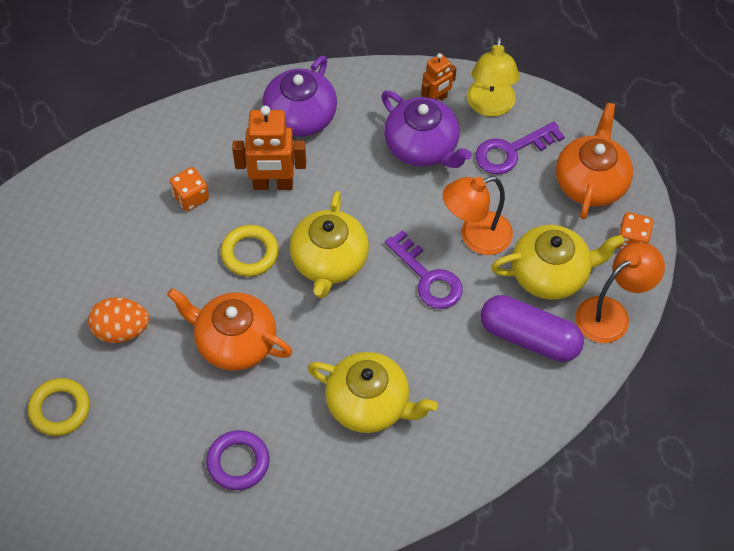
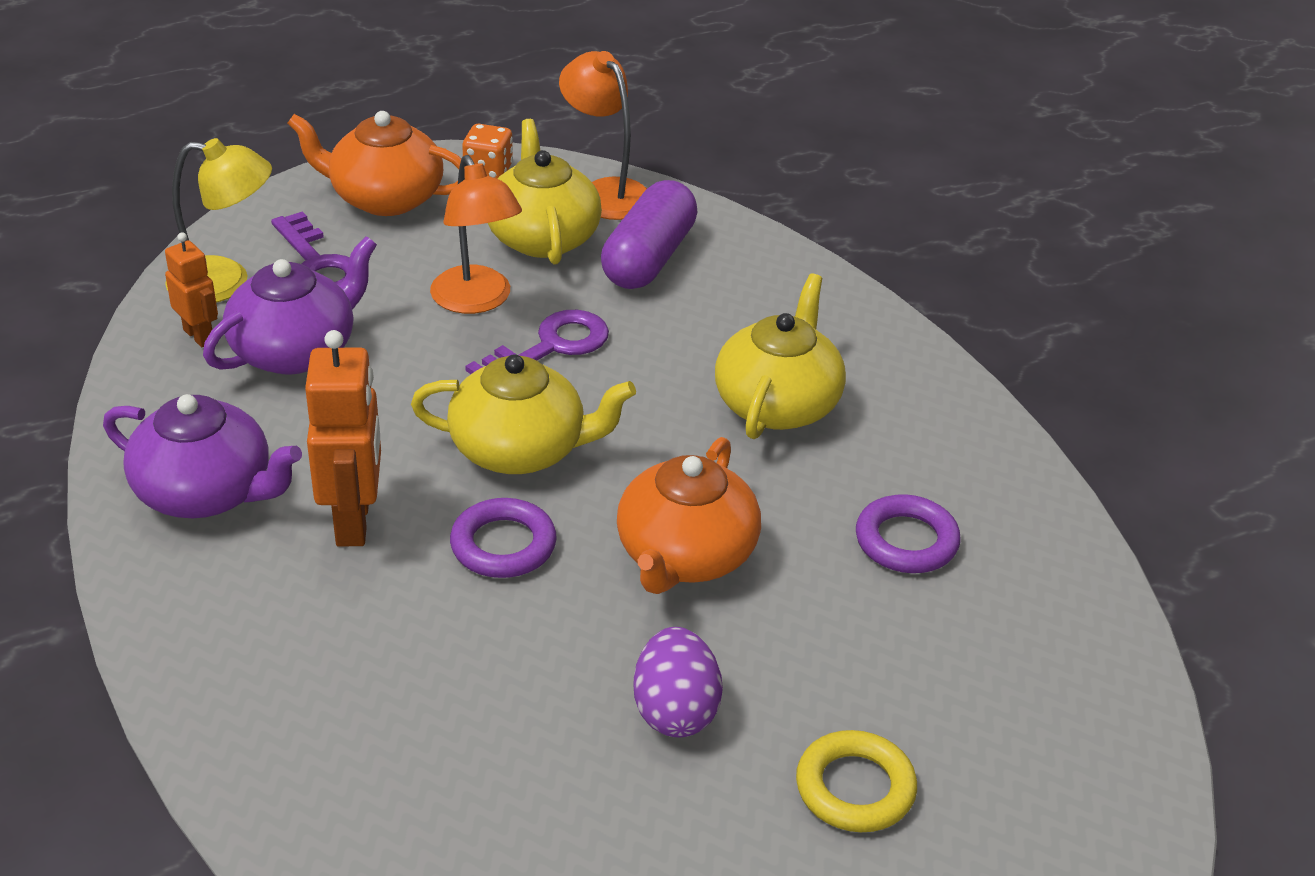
camera: 95 degrees left, 20 degrees down
(121, 330) = (675, 711): orange egg -> purple egg
(191, 197) = (372, 632): orange dice -> none
(250, 253) = (503, 545): yellow ring -> purple ring

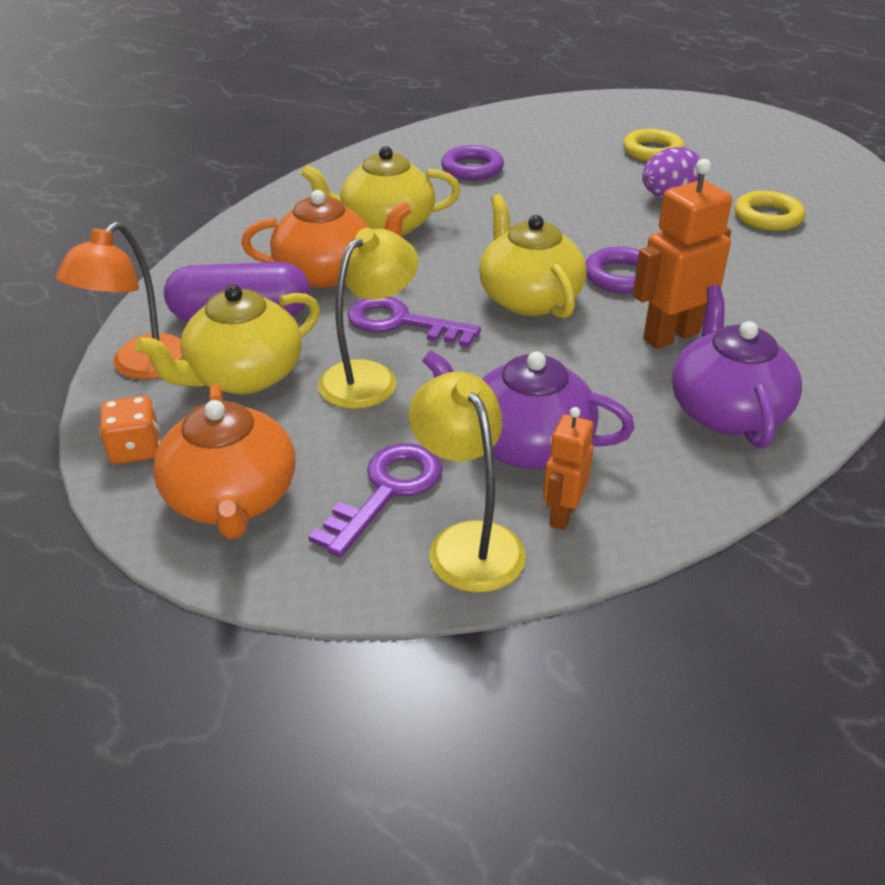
camera: 115 degrees left, 0 degrees up
(476, 301) = (369, 377): orange lamp -> yellow lamp
(533, 792) = (767, 217): none -> yellow ring
(685, 556) = (557, 221): orange teapot -> orange teapot (327, 273)

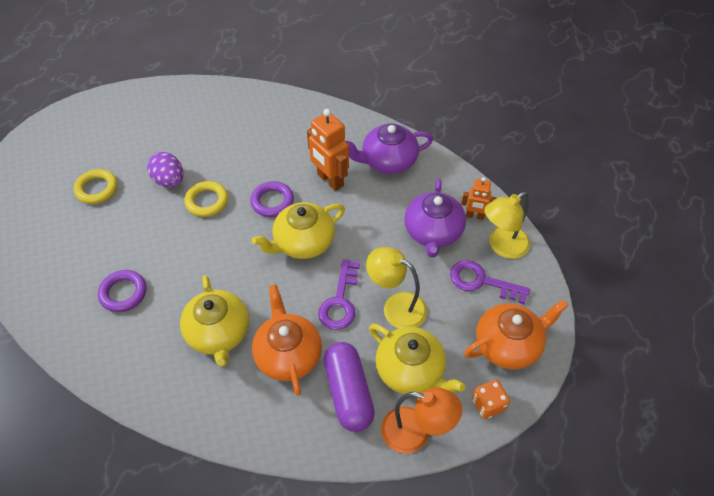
camera: 100 degrees left, 15 degrees up
(767, 217) = (194, 136): yellow ring -> yellow ring (207, 201)

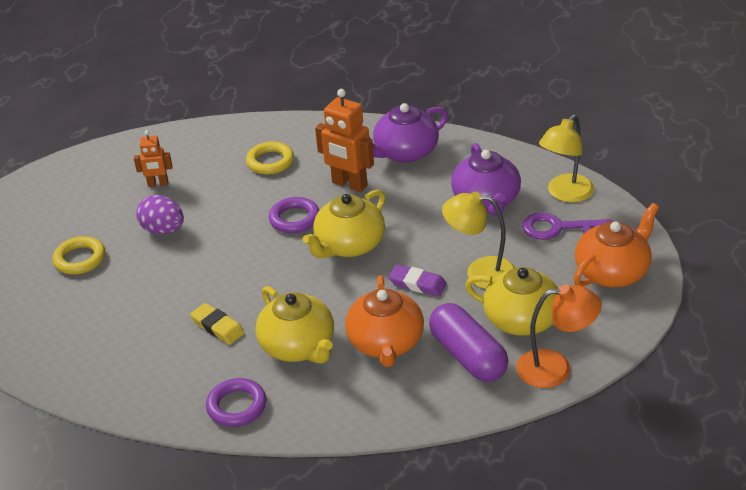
camera: 15 degrees left, 15 degrees down
(123, 293) = (168, 342): purple ring -> purple ring (237, 406)
(166, 291) = (218, 327): none -> yellow eraser
(207, 201) = (218, 237): yellow ring -> yellow ring (270, 162)
(288, 354) = (386, 343): orange teapot -> orange teapot turned 150 degrees counterclockwise
(340, 301) = (417, 284): purple key -> purple eraser
(475, 216) = (523, 176): orange robot -> orange robot (158, 184)
(488, 404) = (617, 325): orange dice -> none

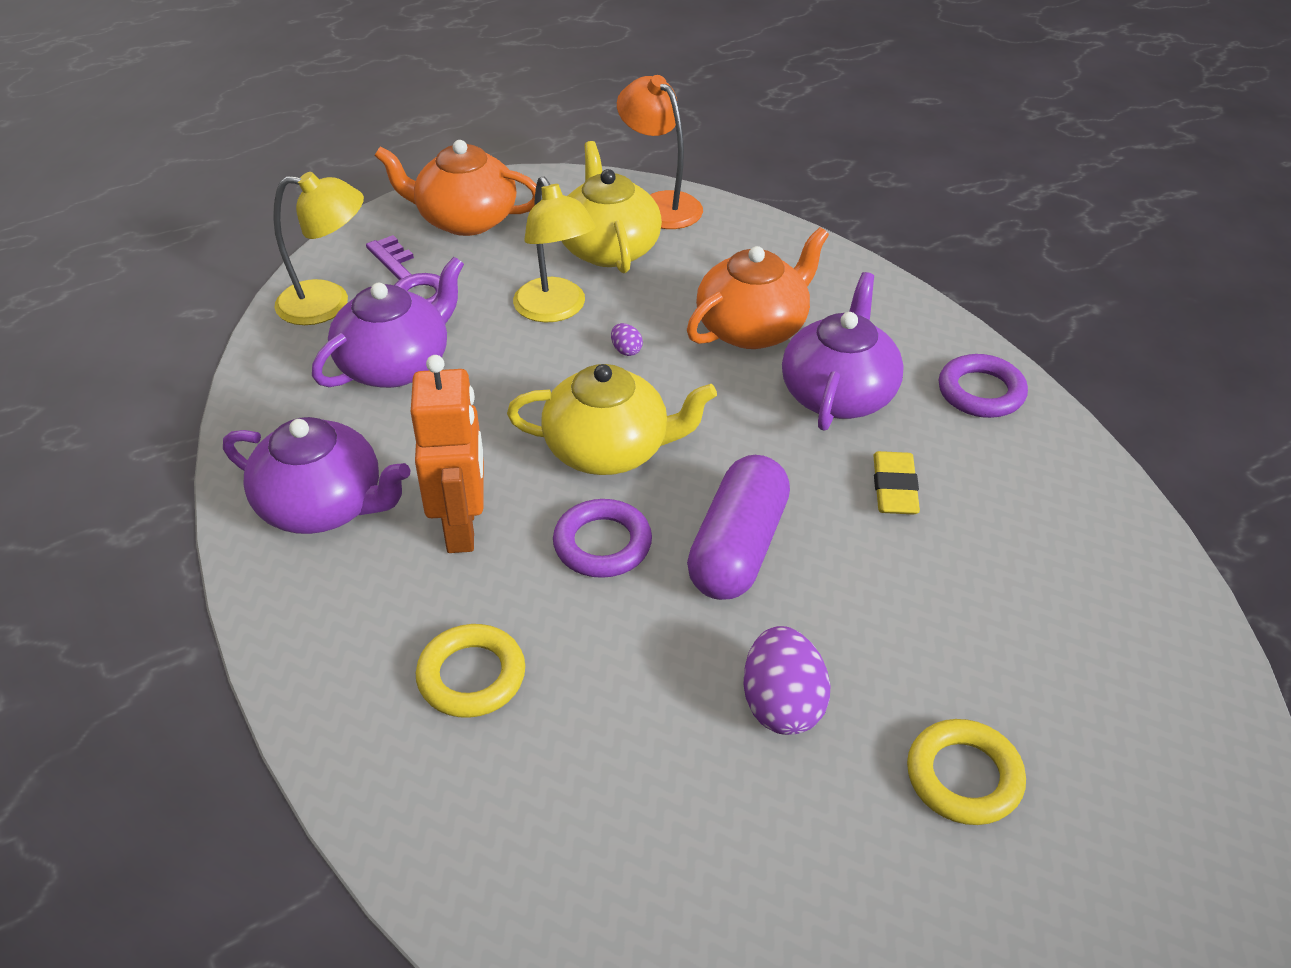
camera: 130 degrees left, 5 degrees up
(158, 184) = (672, 819): orange robot -> none
(298, 346) = (838, 394): yellow teapot -> purple teapot
(417, 284) = (626, 350): purple eraser -> purple egg
(468, 356) = (705, 263): purple capsule -> purple capsule (738, 548)

